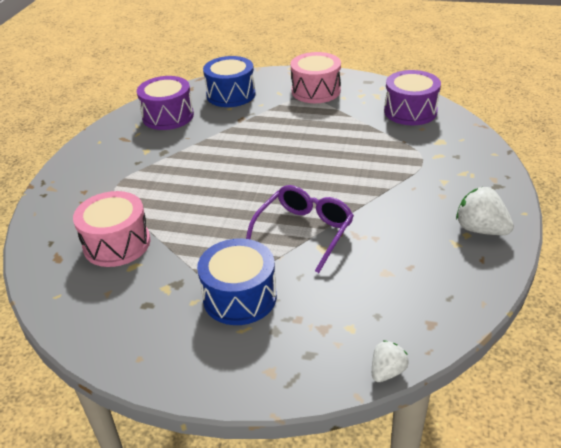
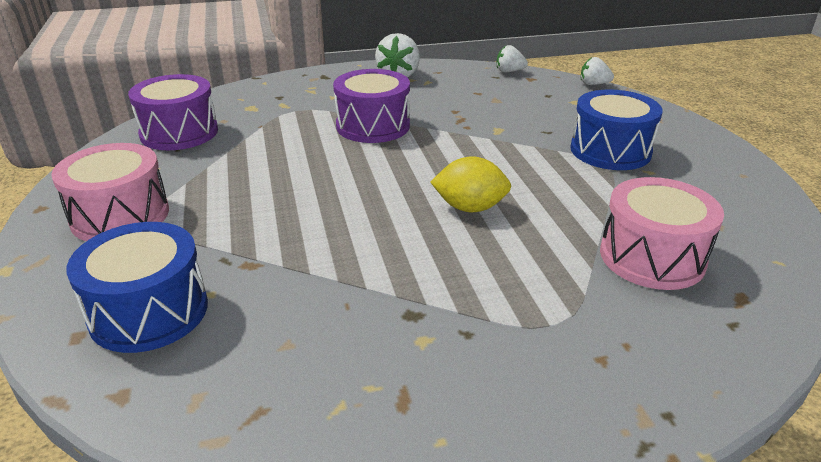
camera: 120 degrees left, 5 degrees down
(168, 116) = (276, 370): purple drum -> purple drum (373, 126)
(227, 195) = (470, 208): none -> yellow lemon
(304, 232) = (484, 143): purple glasses -> none
(460, 315) = (509, 71): none -> white strawberry

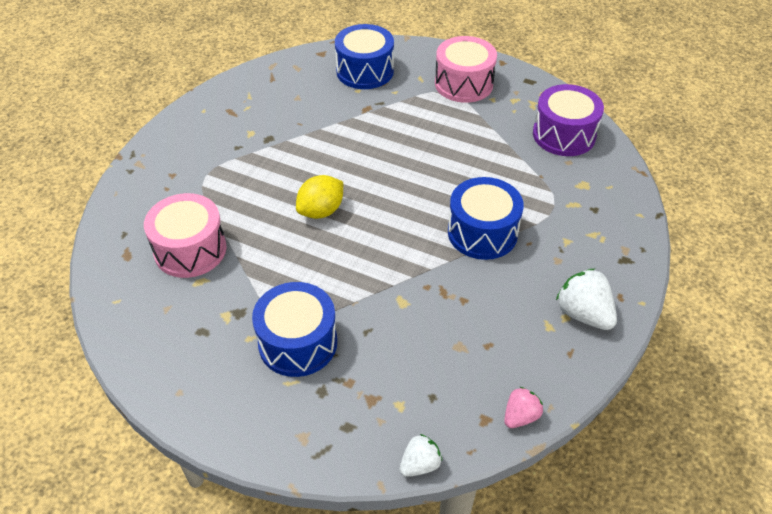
camera: 130 degrees right, 15 degrees up
(373, 126) = (482, 232): purple drum -> blue drum
(509, 71) = (520, 416): white strawberry -> pink strawberry

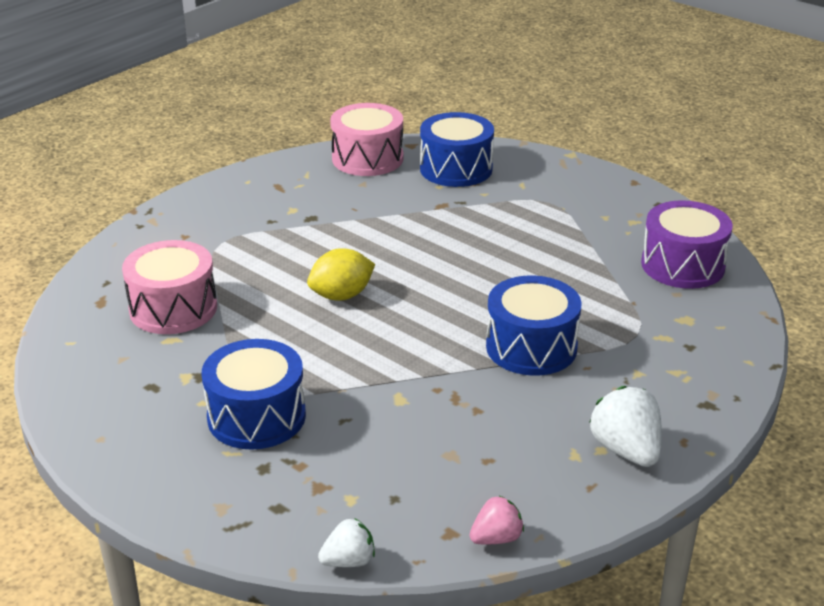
camera: 15 degrees right, 15 degrees down
(463, 84) = (574, 197): pink drum -> pink drum (367, 158)

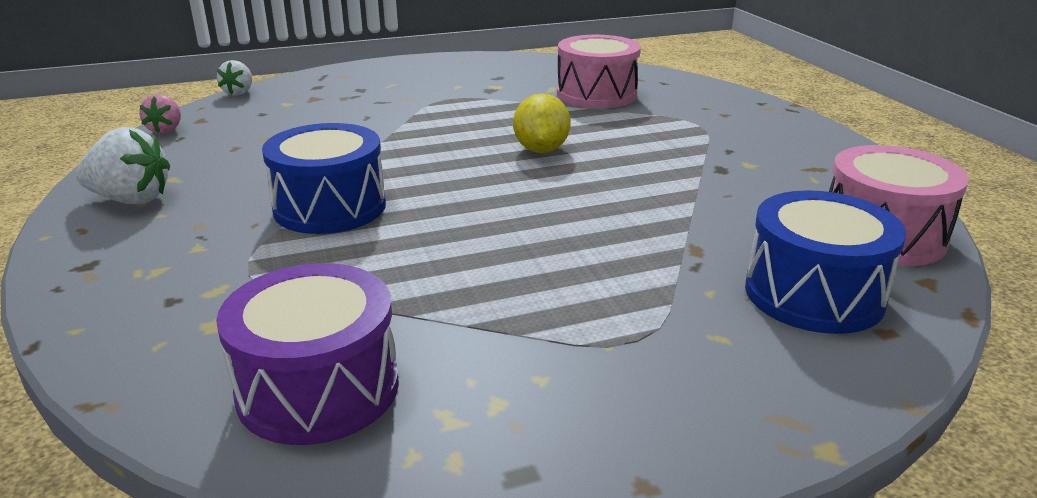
camera: 120 degrees right, 5 degrees down
(256, 416) = (416, 95): blue drum -> none

